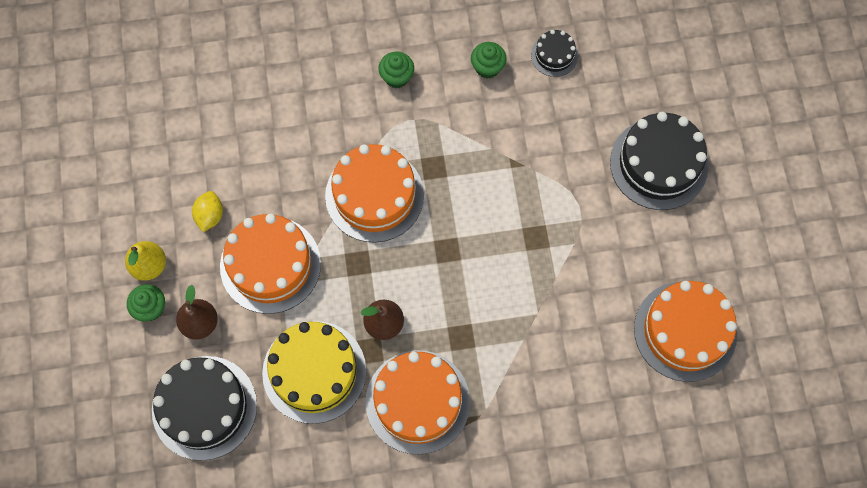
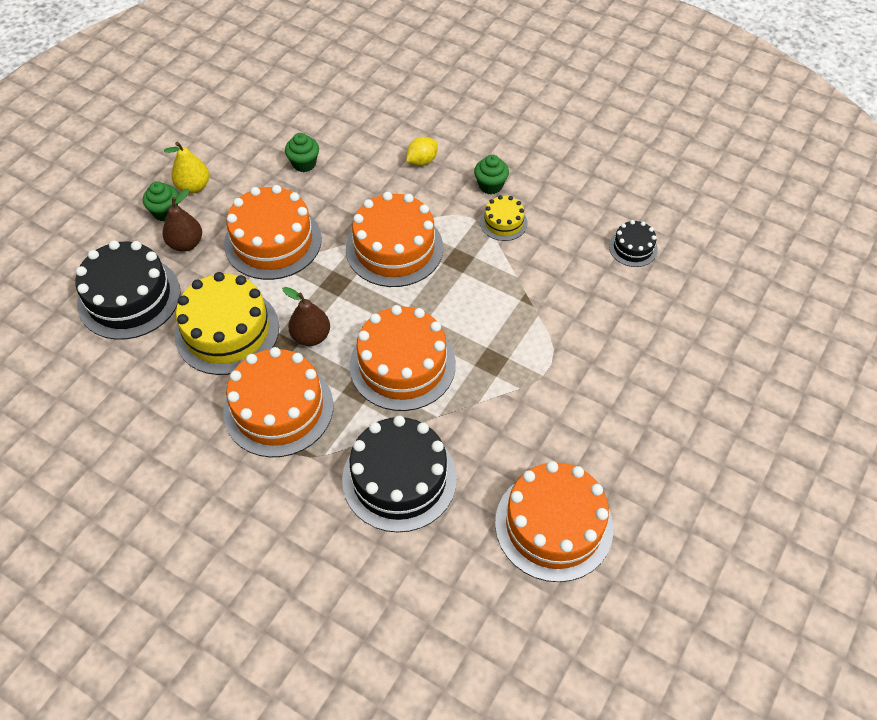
camera: 40 degrees right, 15 degrees down
(210, 216) = (266, 184): yellow lemon -> yellow lemon (422, 161)
(438, 105) = (503, 222): none -> yellow cake
(474, 292) = (402, 365): none -> orange cake
(487, 67) = (568, 222): green cupcake -> green cupcake (304, 164)
(659, 164) = (652, 381): black cake -> black cake (399, 478)

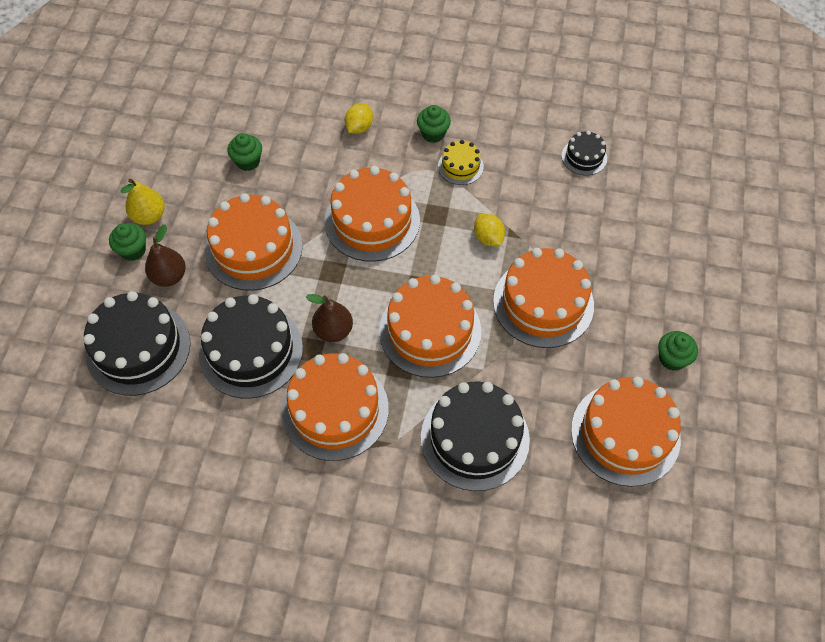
camera: 20 degrees left, 5 degrees up
(227, 331) = (251, 351): yellow cake -> black cake
(500, 296) = (488, 238): none -> yellow lemon
(527, 373) = (543, 303): none -> orange cake
(637, 468) = (672, 358): none -> green cupcake

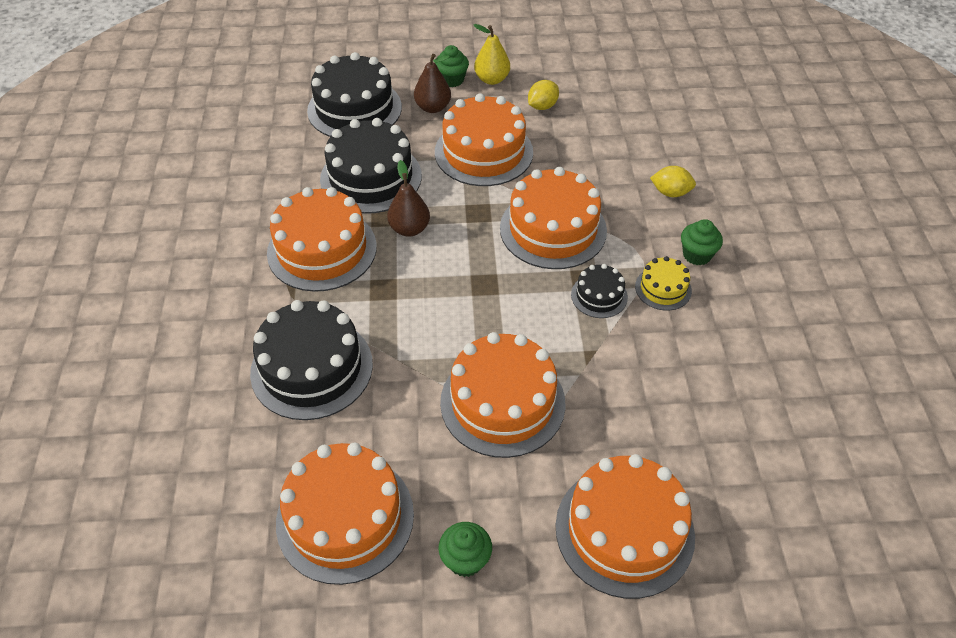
camera: 75 degrees right, 10 degrees down
(248, 161) = (583, 124): green cupcake -> none
(430, 331) = (432, 304): orange cake -> orange cake (624, 530)
(488, 238) = (573, 333): yellow lemon -> yellow lemon (542, 106)
(584, 157) = (743, 411): black cake -> black cake (599, 296)

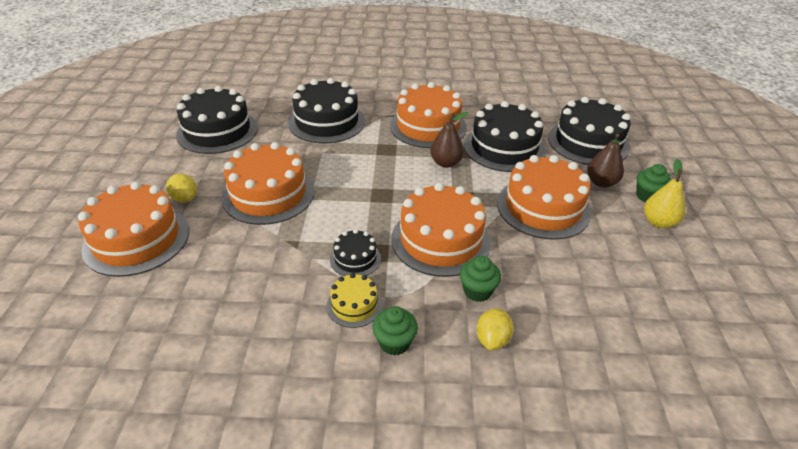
camera: 95 degrees right, 10 degrees down
(345, 517) = (217, 131): orange cake -> black cake
(465, 560) = (164, 170): green cupcake -> green cupcake (477, 291)
(542, 106) = (624, 254): yellow lemon -> yellow lemon (185, 198)

